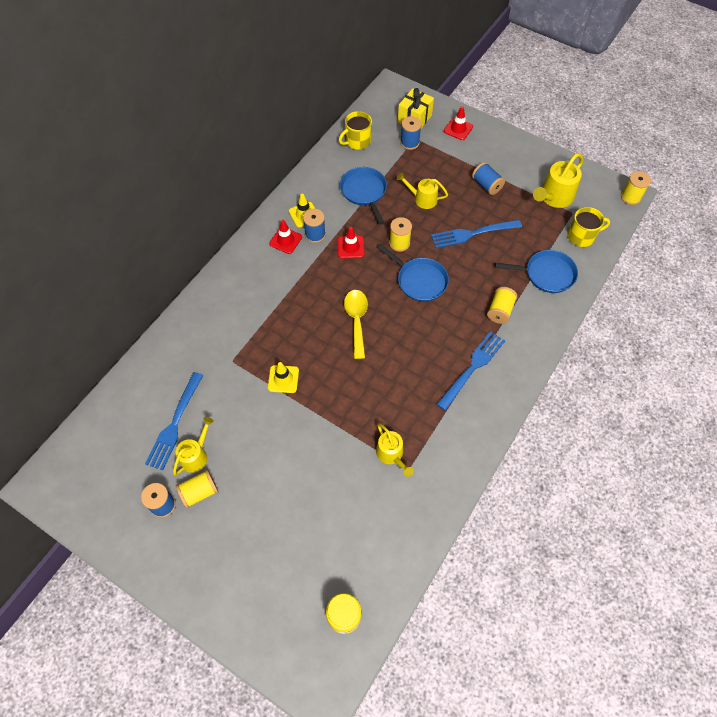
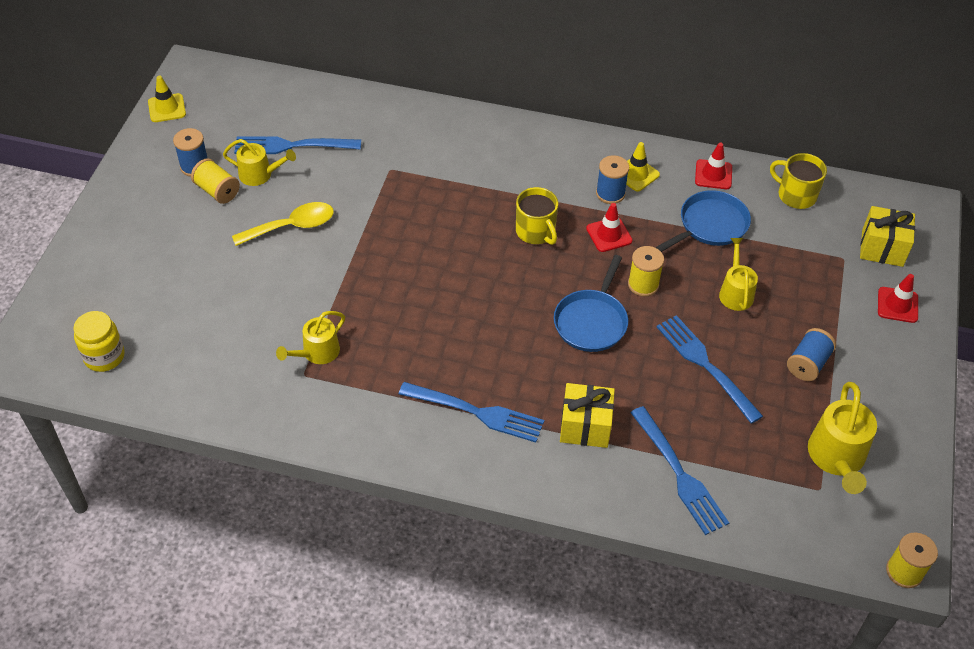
camera: 70 degrees right, 10 degrees down
(283, 379) = (383, 221): yellow traffic cone -> yellow traffic cone (167, 108)
(285, 240) = (585, 168): red traffic cone -> red traffic cone (713, 174)
(356, 320) = (497, 269): yellow spoon -> yellow spoon (292, 226)
(409, 142) = (831, 253): blue spool -> none
(500, 311) = (585, 426): yellow spool -> yellow gift
(547, 274) = (679, 474): blue pan -> blue fork
(554, 197) = (837, 458): yellow watering can -> yellow watering can turned 105 degrees counterclockwise
(582, 236) = (779, 510): yellow mug -> yellow mug (536, 232)

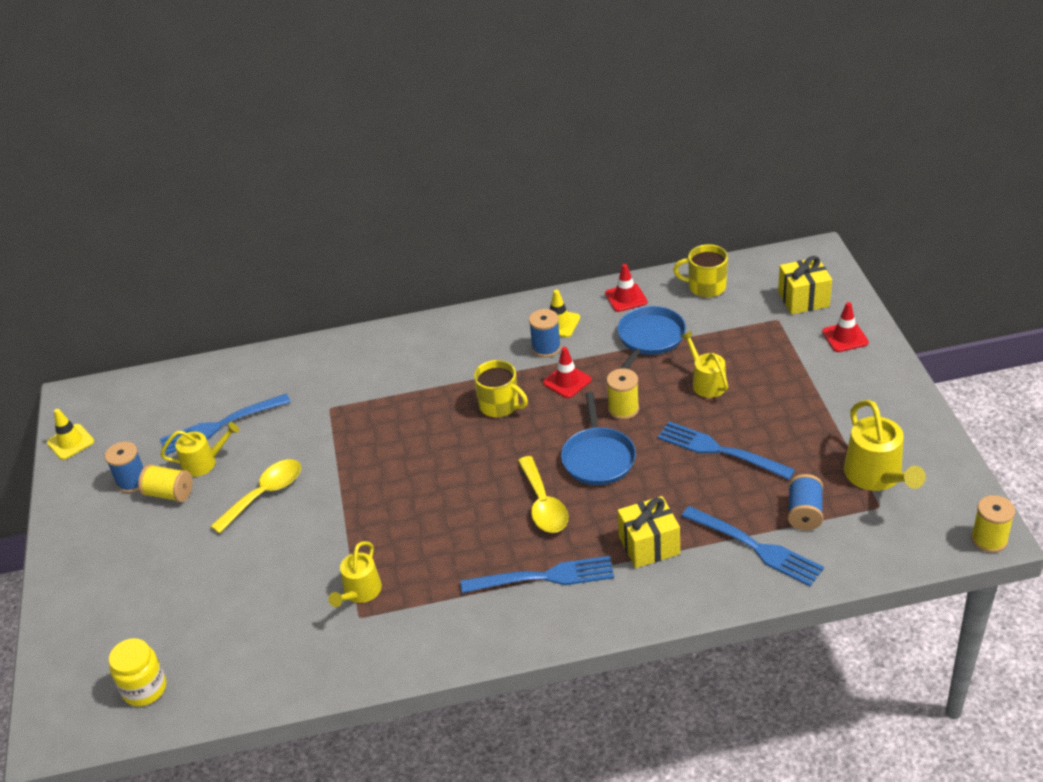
camera: 20 degrees left, 10 degrees down
(517, 344) = (543, 504): none -> yellow spoon
(808, 364) = (803, 413): blue spool -> blue spool (804, 513)

